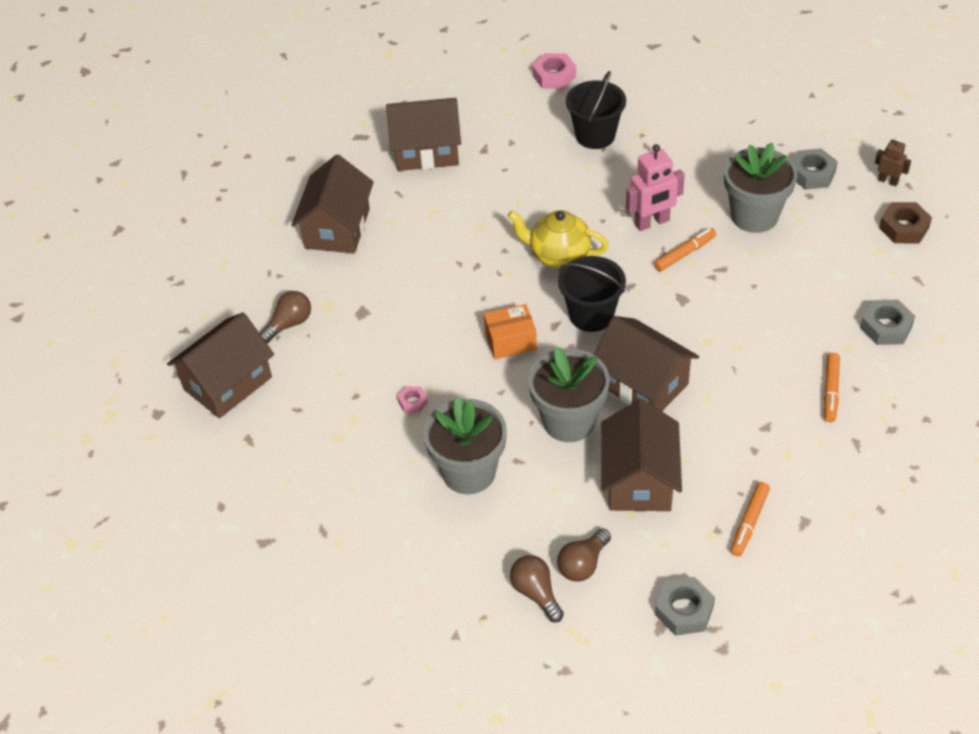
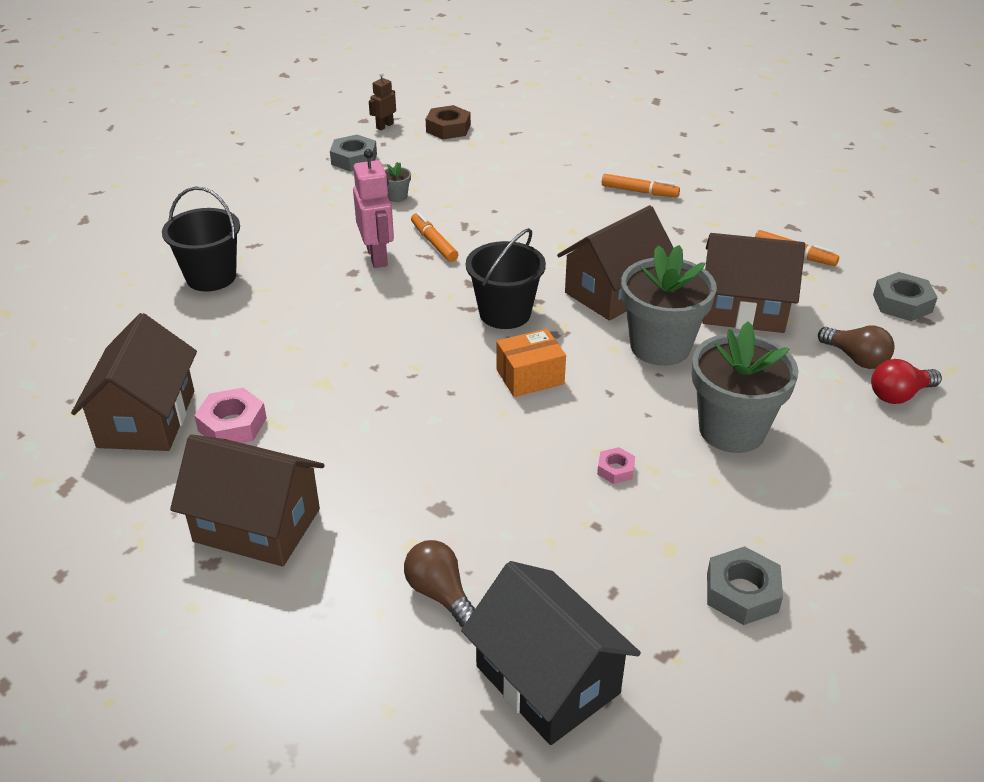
camera: 85 degrees left, 10 degrees down
(227, 383) = (547, 680): brown house -> black house
(510, 341) = (530, 377): orange box -> orange box turned 75 degrees clockwise
(536, 593) = (899, 395): brown light bulb -> red light bulb
(554, 76) = (78, 295): pink nut -> pink nut (232, 424)
(558, 255) = (401, 326): yellow teapot -> none
(754, 216) = (397, 197): grey flower pot -> grey flower pot, size x0.40
(886, 327) = (567, 155): grey nut -> grey nut (742, 592)

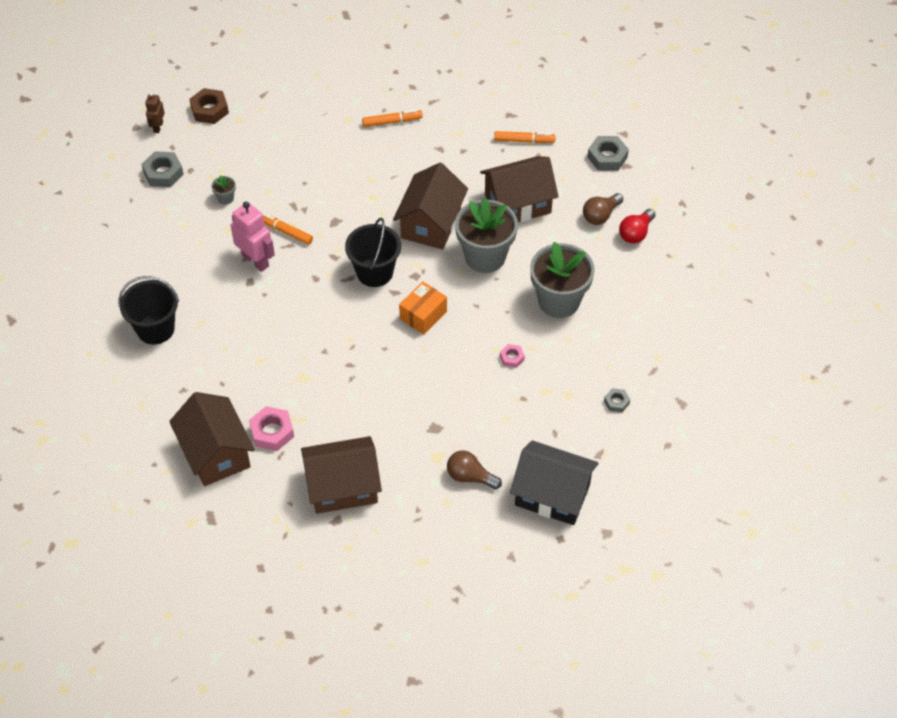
camera: 30 degrees left, 15 degrees up
(742, 592) = (616, 402): grey nut -> grey nut, size x0.57
(856, 358) = (600, 215): brown light bulb -> brown light bulb turned 120 degrees clockwise

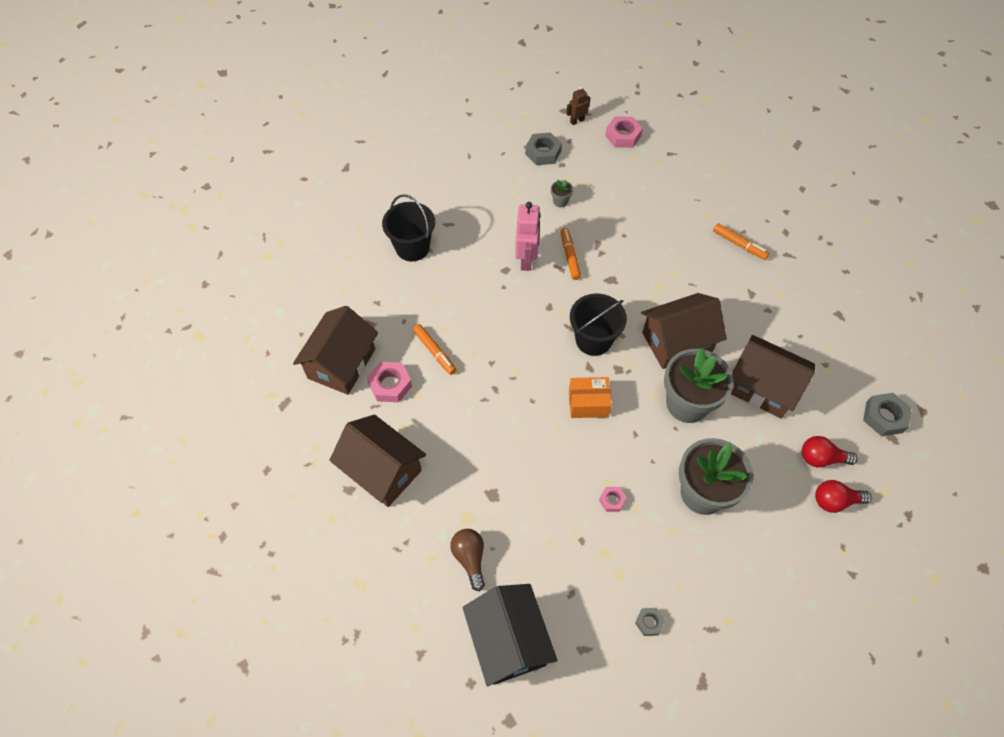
camera: 50 degrees right, 5 degrees up
(209, 110) = (623, 136): brown nut -> pink nut
(524, 140) = (827, 344): orange marker -> orange marker (434, 352)
(600, 215) = (821, 458): brown light bulb -> red light bulb

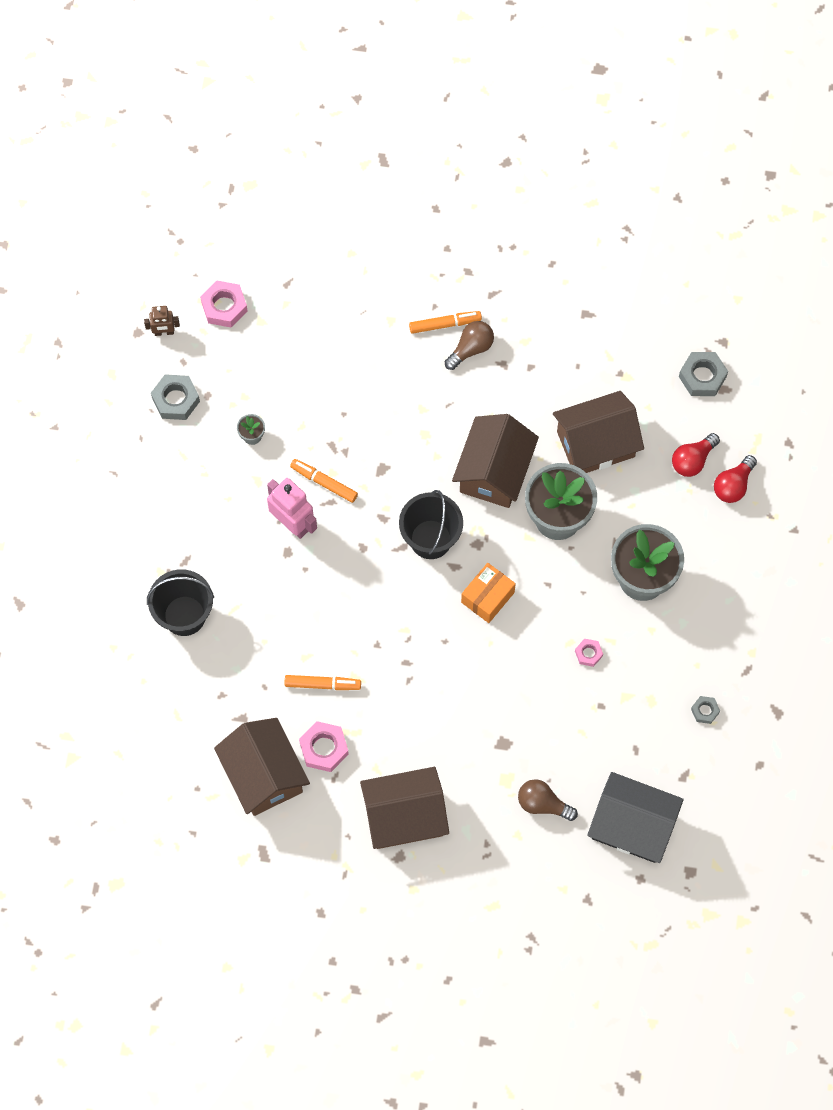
camera: 50 degrees left, 10 degrees up
(577, 121) = (164, 332): brown robot -> brown robot turned 105 degrees counterclockwise
(740, 269) = (471, 349): none -> brown light bulb

